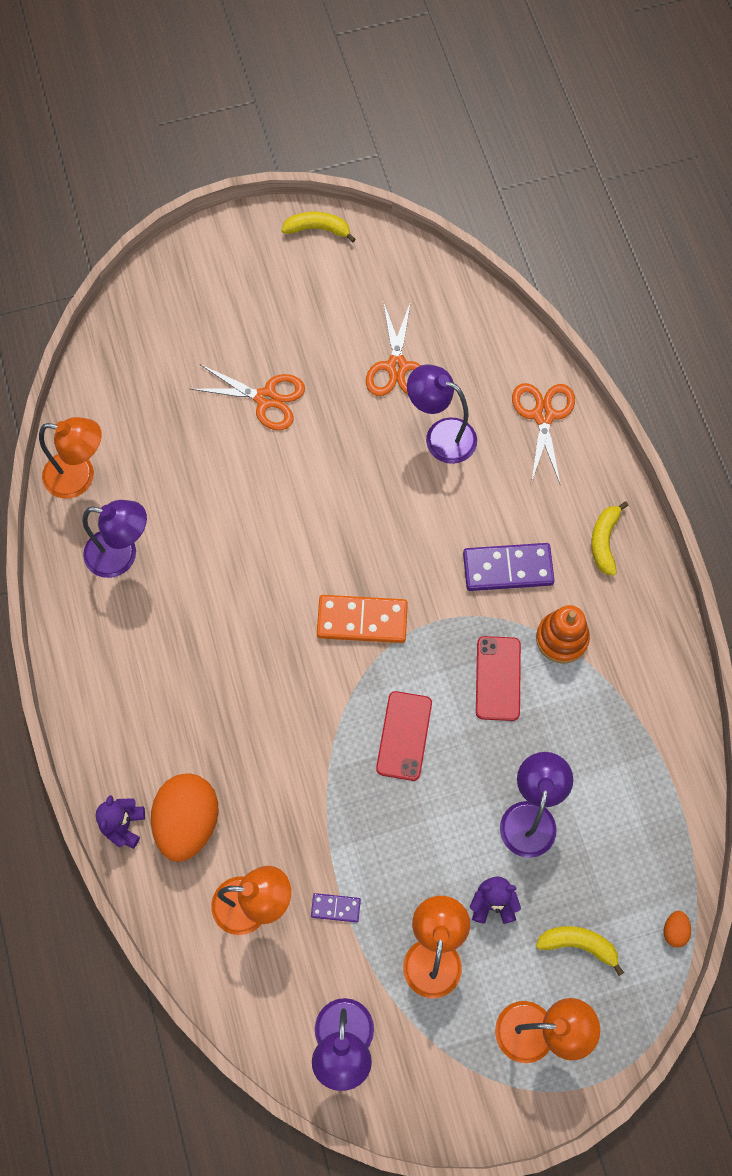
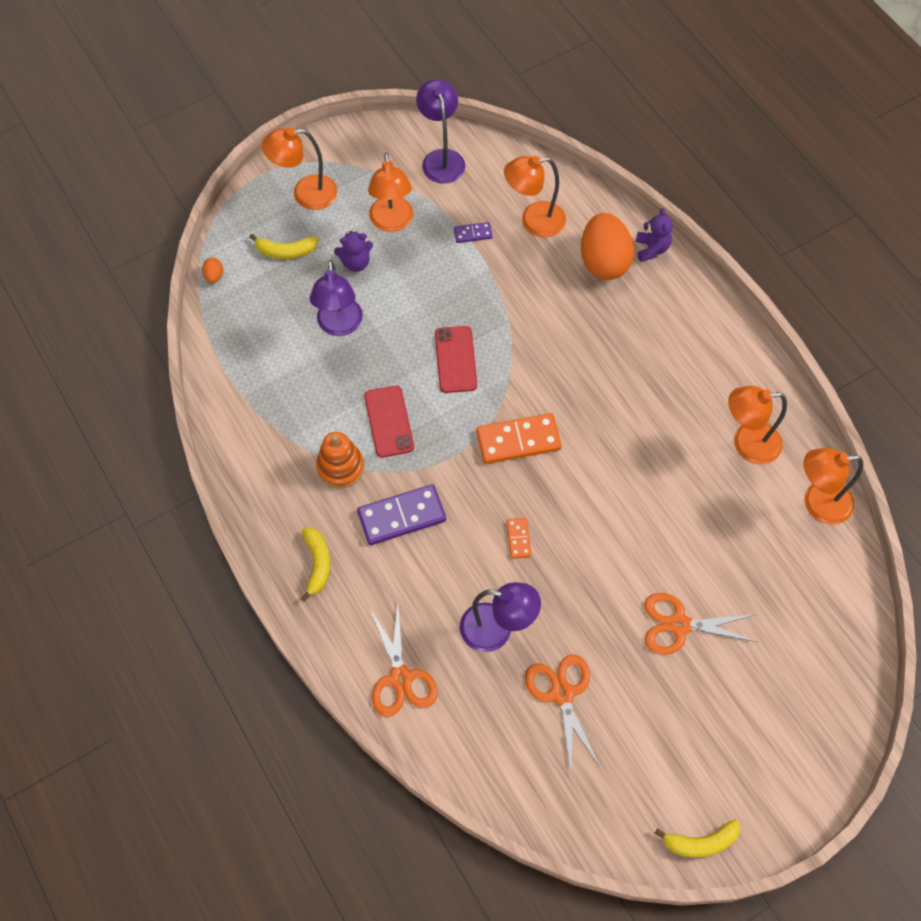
camera: 165 degrees right, 5 degrees down
(122, 555) = (746, 444): purple lamp -> orange lamp
(393, 516) = (518, 539): none -> orange domino

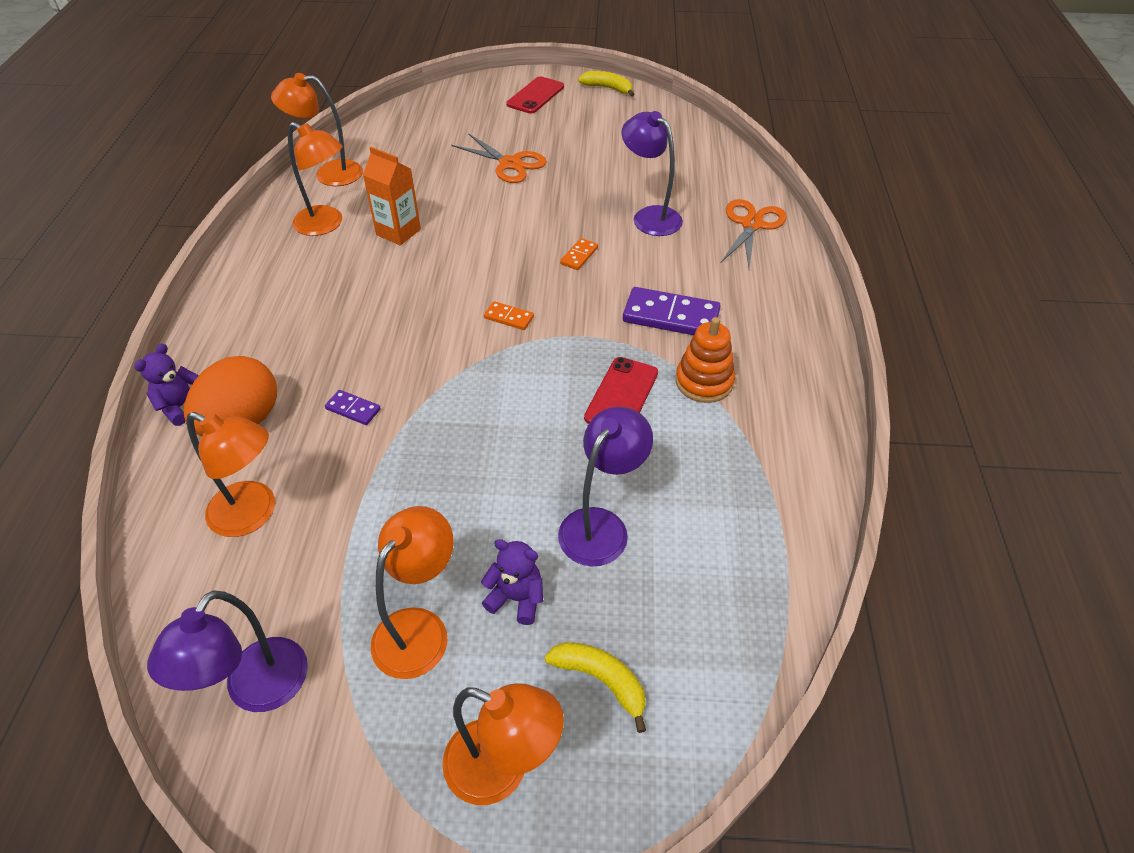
camera: 145 degrees left, 15 degrees down
(214, 276) = (734, 707): orange egg -> none
(317, 564) = (778, 320): yellow banana -> none
(455, 359) = (500, 414): red phone -> red phone (535, 96)
(473, 233) = (337, 544): purple domino -> purple domino (353, 409)
(518, 440) = (508, 317): orange domino -> orange domino, size x0.50
(562, 693) = (631, 169): orange scissors -> none
(683, 472) = (398, 232): none -> orange carton
(817, 503) = (329, 174): orange lamp -> orange lamp turned 150 degrees clockwise

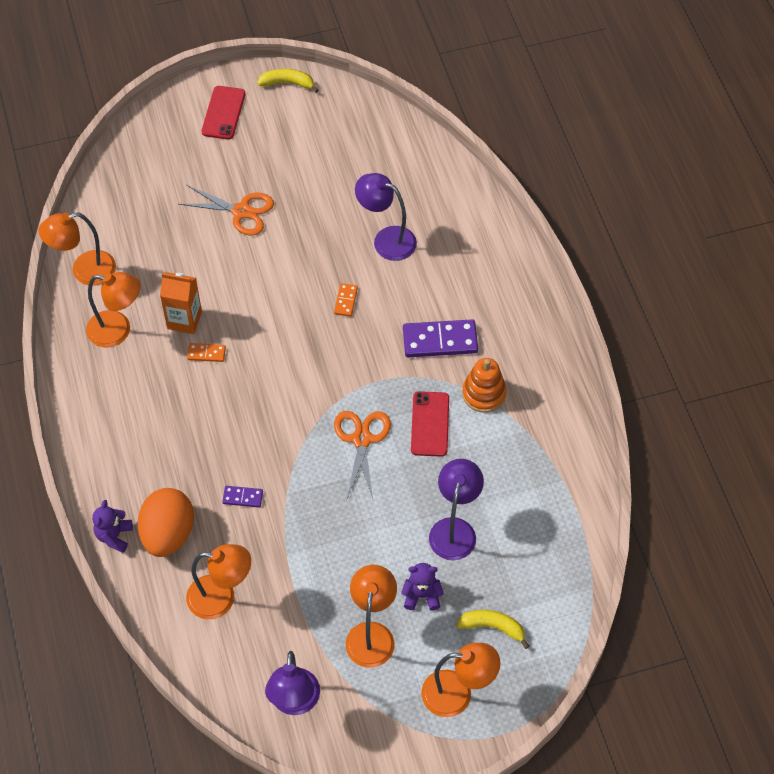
camera: 20 degrees left, 10 degrees up
(508, 317) = (317, 380): orange domino -> orange domino (206, 353)
(751, 224) = (472, 224): orange scissors -> orange scissors (362, 439)

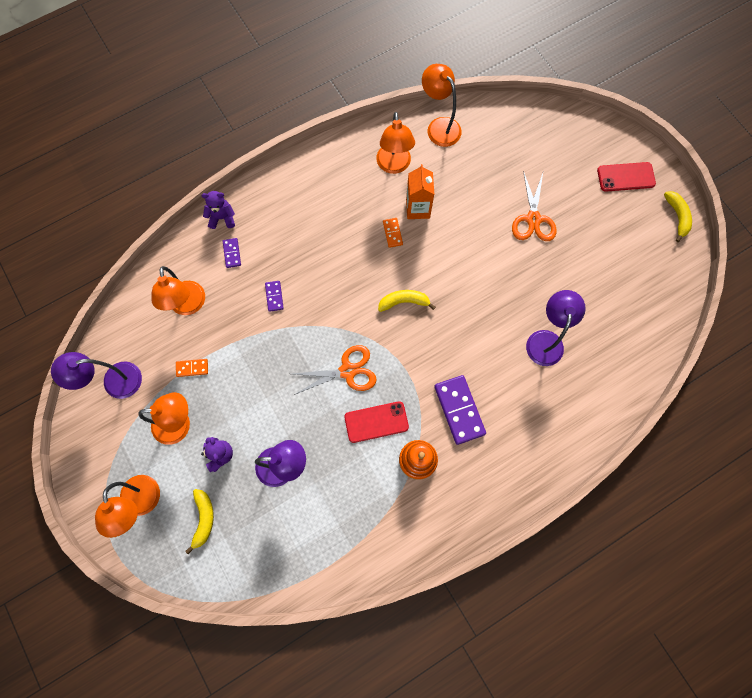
camera: 75 degrees right, 15 degrees up
(168, 534) = (232, 253): orange egg -> purple domino
(296, 363) = (404, 302): none -> yellow banana
(345, 301) = (474, 323): orange domino -> orange domino (192, 368)

